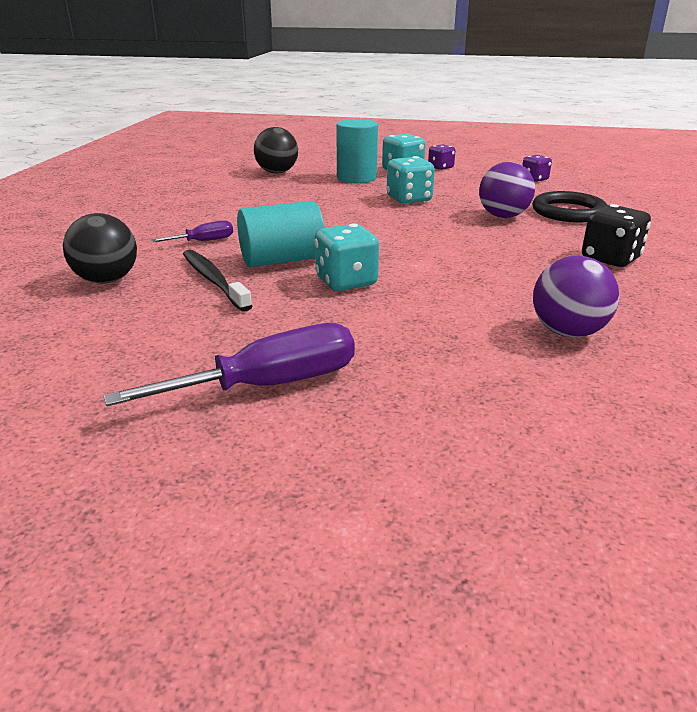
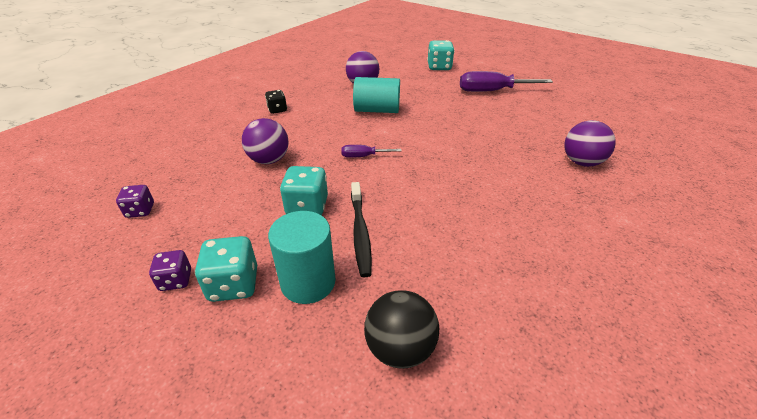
camera: 155 degrees left, 10 degrees up
(107, 280) = (581, 162): black ball -> purple ball
(204, 241) = (518, 189): purple screwdriver -> purple screwdriver (363, 156)
(213, 280) = (511, 146): black toothbrush -> black toothbrush (360, 233)
(282, 260) = (464, 153): turquoise cylinder -> turquoise cylinder (377, 110)
(346, 282) = (434, 128): turquoise dice -> turquoise dice (439, 67)
(568, 212) = (217, 152): black ring -> none
(610, 259) = (277, 110): black dice -> black dice, size x0.63

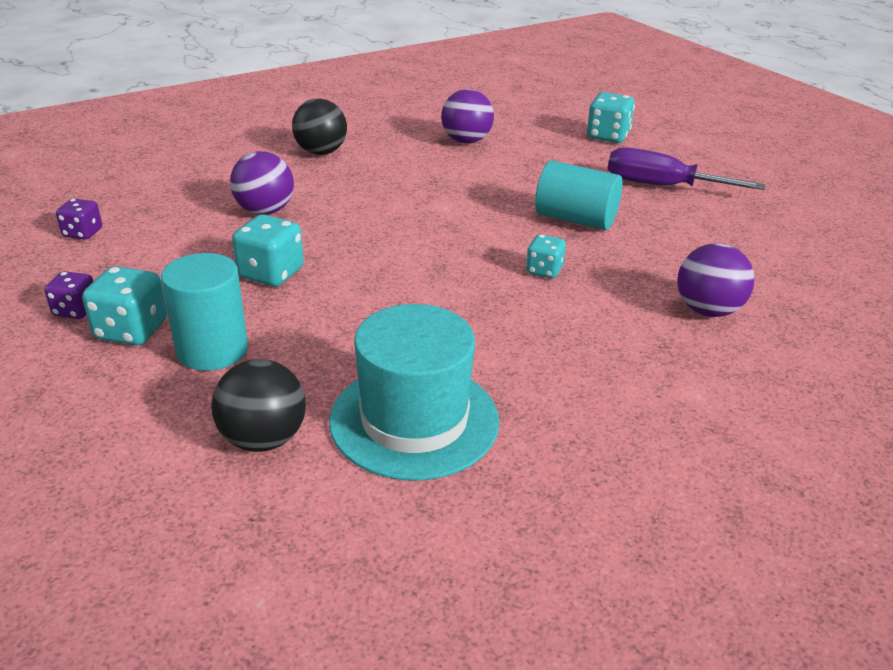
camera: 20 degrees right, 5 degrees down
(277, 110) = (321, 152): black dice -> black ball
(360, 233) = (313, 317): black toothbrush -> none
(363, 156) = (389, 232): purple screwdriver -> none
(377, 110) = (458, 178): turquoise cylinder -> turquoise cylinder (575, 219)
(475, 159) = (544, 270): none -> turquoise dice
(488, 294) = (414, 420): none -> turquoise hat

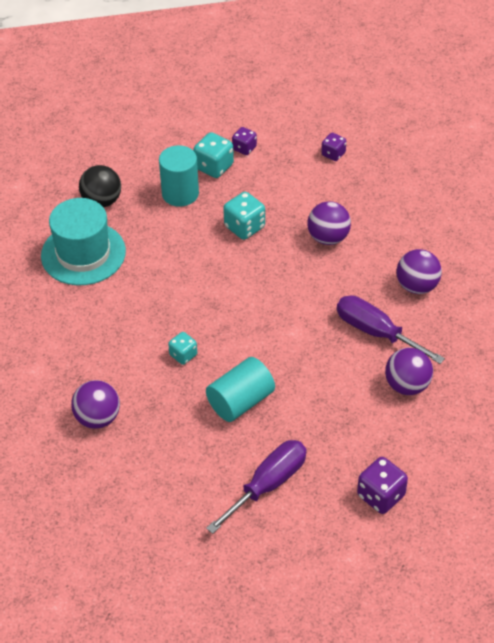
camera: 115 degrees right, 15 degrees up
(321, 152) = (417, 286): black ball -> purple ball
(406, 163) = (376, 332): none -> purple screwdriver
(607, 136) = (380, 496): turquoise dice -> purple dice

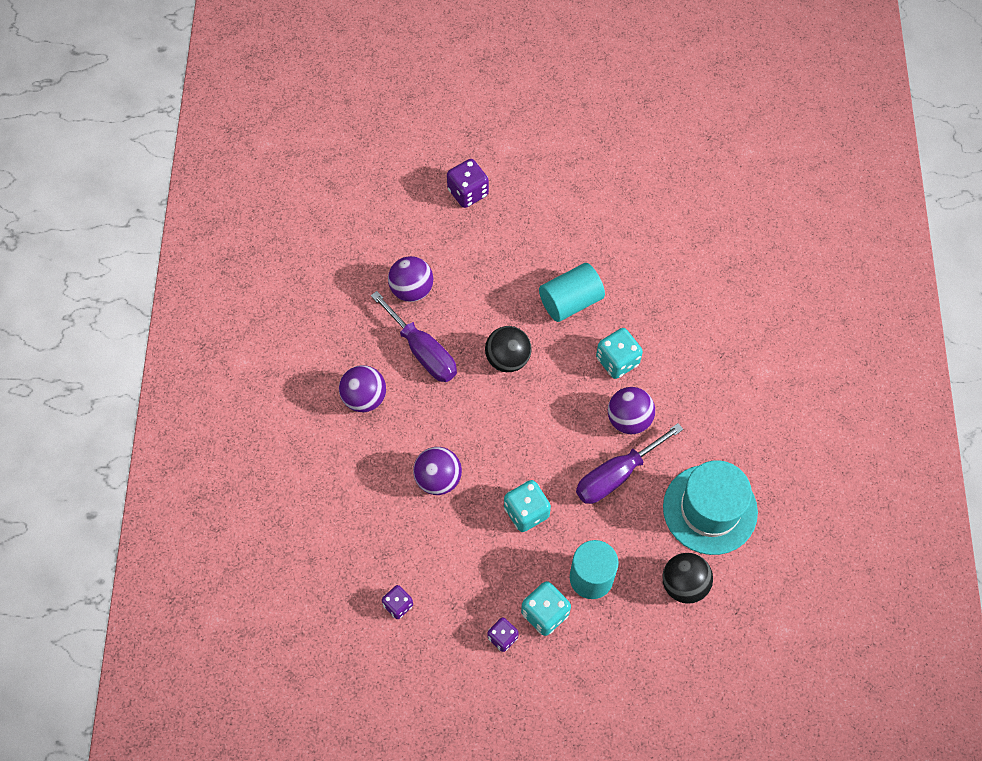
camera: 170 degrees left, 15 degrees up
(98, 418) = (706, 308): purple ball -> purple ball (629, 419)
(183, 355) = (617, 361): turquoise dice -> turquoise dice, size x1.58
(268, 484) = (561, 219): purple screwdriver -> purple screwdriver (616, 475)
(291, 339) = (508, 359): none -> black ball

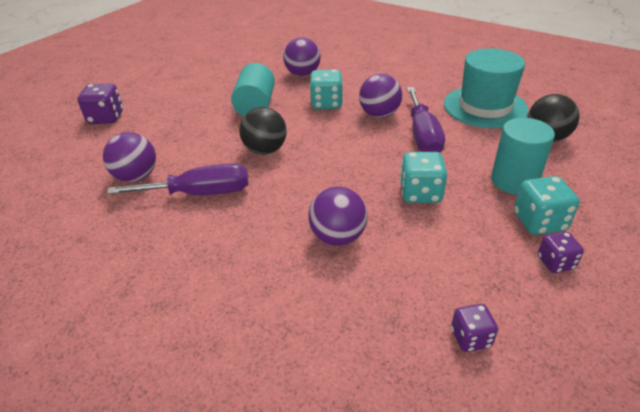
camera: 55 degrees left, 25 degrees down
(364, 398) = (197, 254): purple ball -> purple ball (302, 74)

